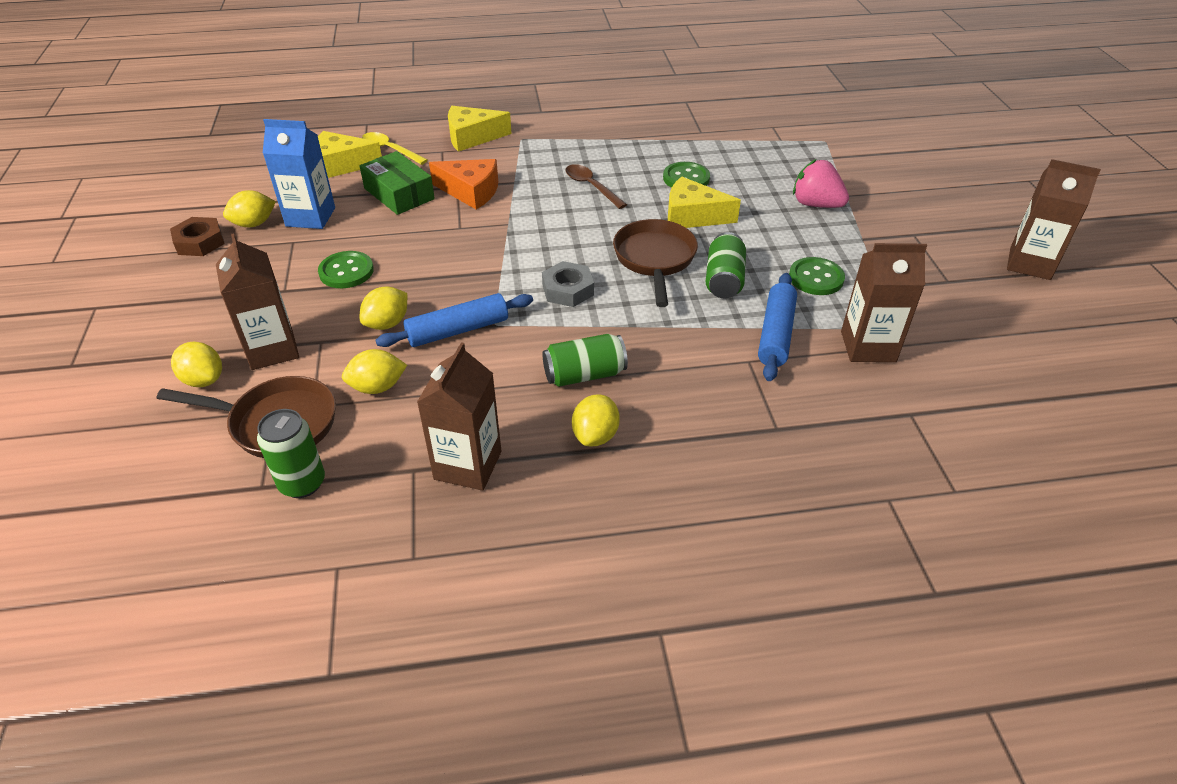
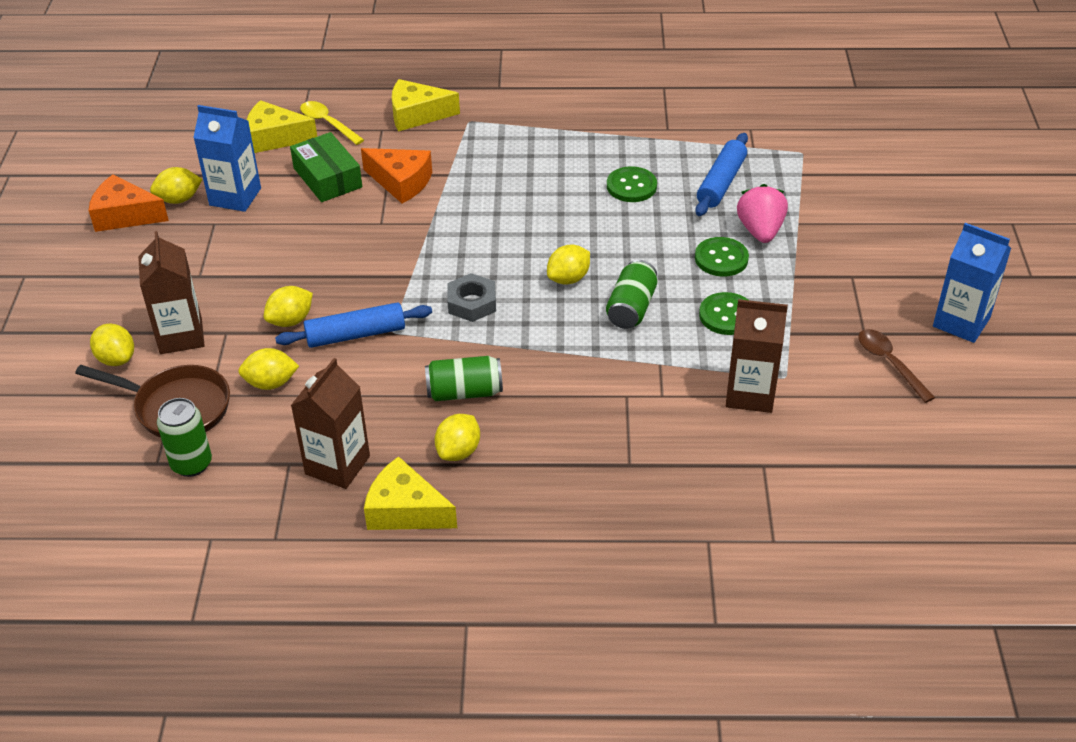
camera: 10 degrees right, 0 degrees up
(199, 242) = (125, 215): brown nut -> orange cheese
(346, 271) = (261, 261): green button -> green button (721, 258)
(591, 186) = (527, 187): brown spoon -> brown spoon (889, 363)
(655, 260) = (568, 279): brown pan -> yellow lemon
(692, 216) = (623, 232): yellow cheese -> yellow cheese (405, 510)
(775, 334) = (662, 371): blue rolling pin -> blue rolling pin (721, 183)
(816, 204) = (760, 231): pink strawberry -> pink strawberry turned 45 degrees clockwise
(1030, 264) = (961, 322): brown carton -> blue carton

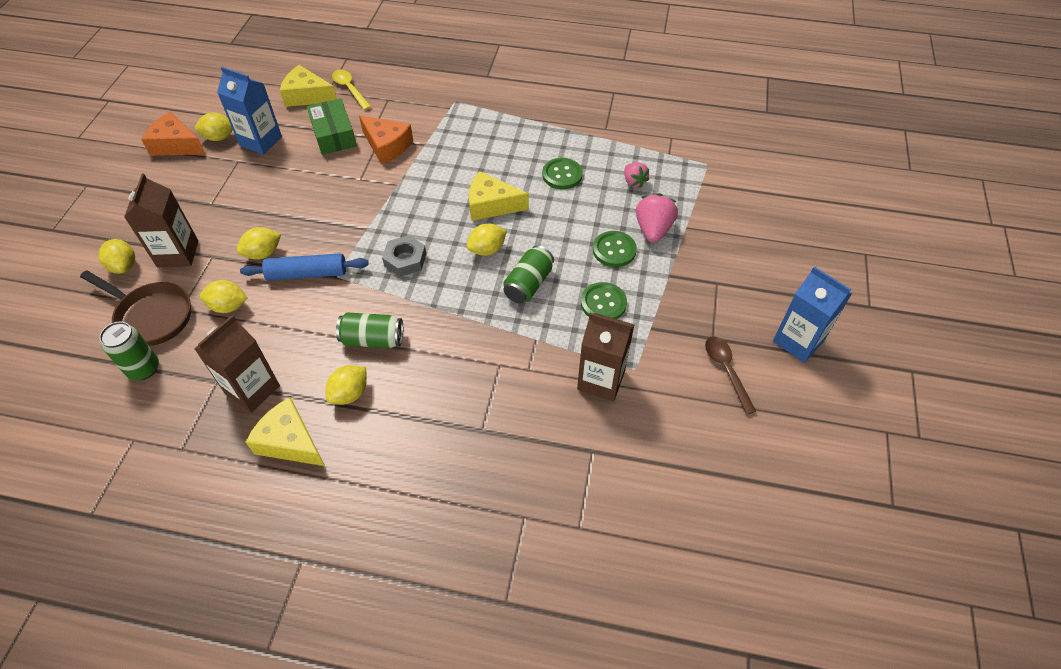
camera: 10 degrees right, 10 degrees up
(417, 115) = (418, 91): yellow cheese -> yellow cheese (491, 205)
(721, 183) = (634, 182): blue rolling pin -> pink strawberry

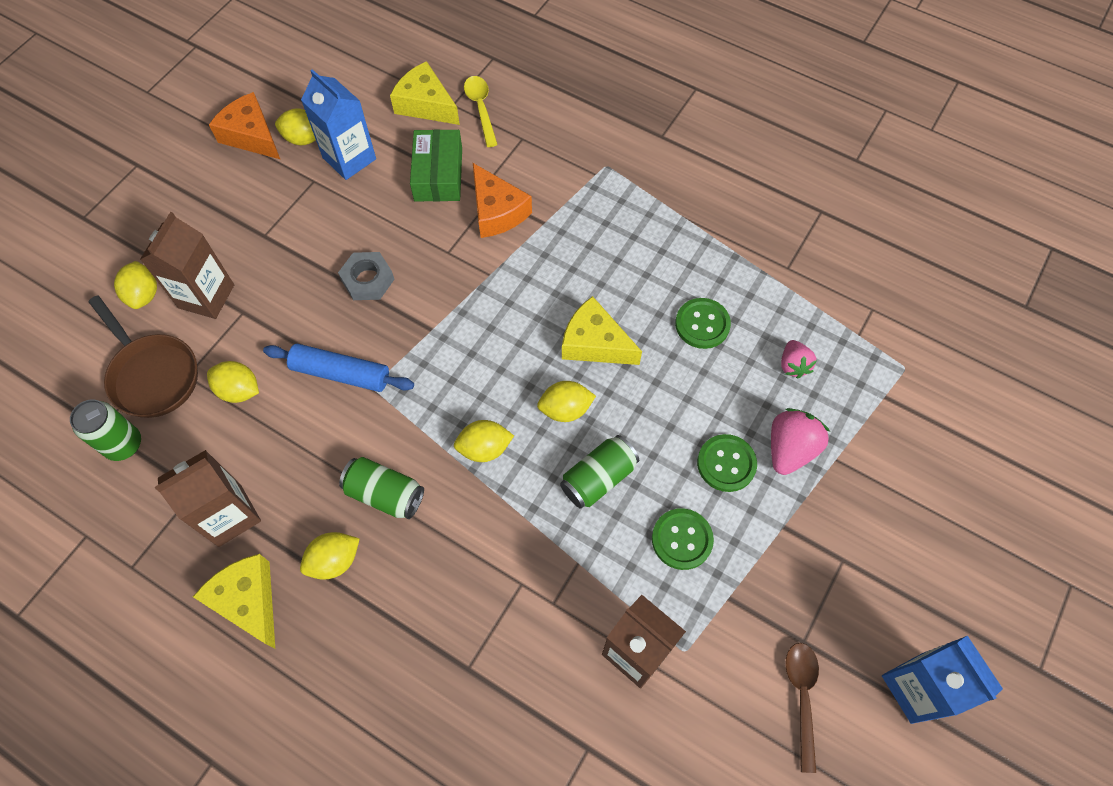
camera: 20 degrees right, 10 degrees up
(263, 253) = (300, 327): yellow lemon -> yellow lemon (484, 448)
(405, 259) = (461, 391): grey nut -> grey nut (368, 280)

